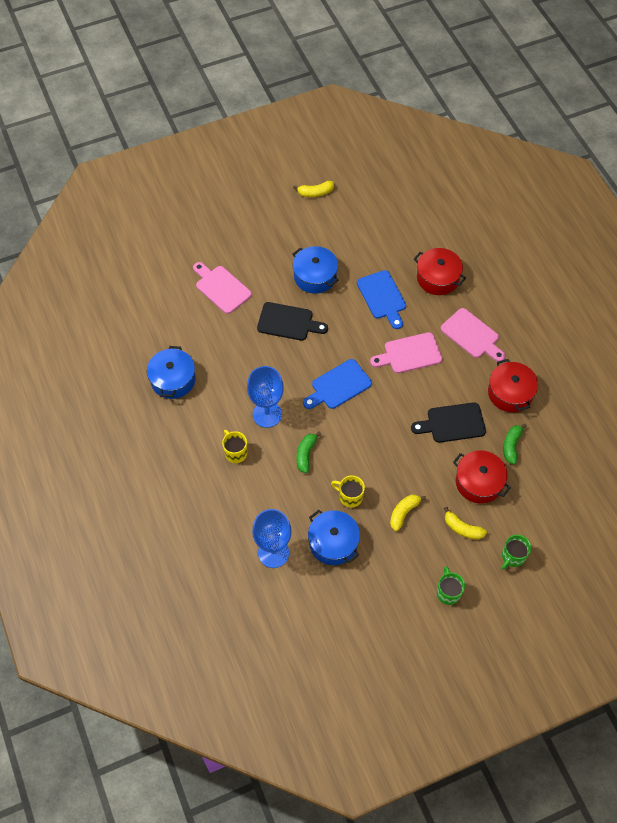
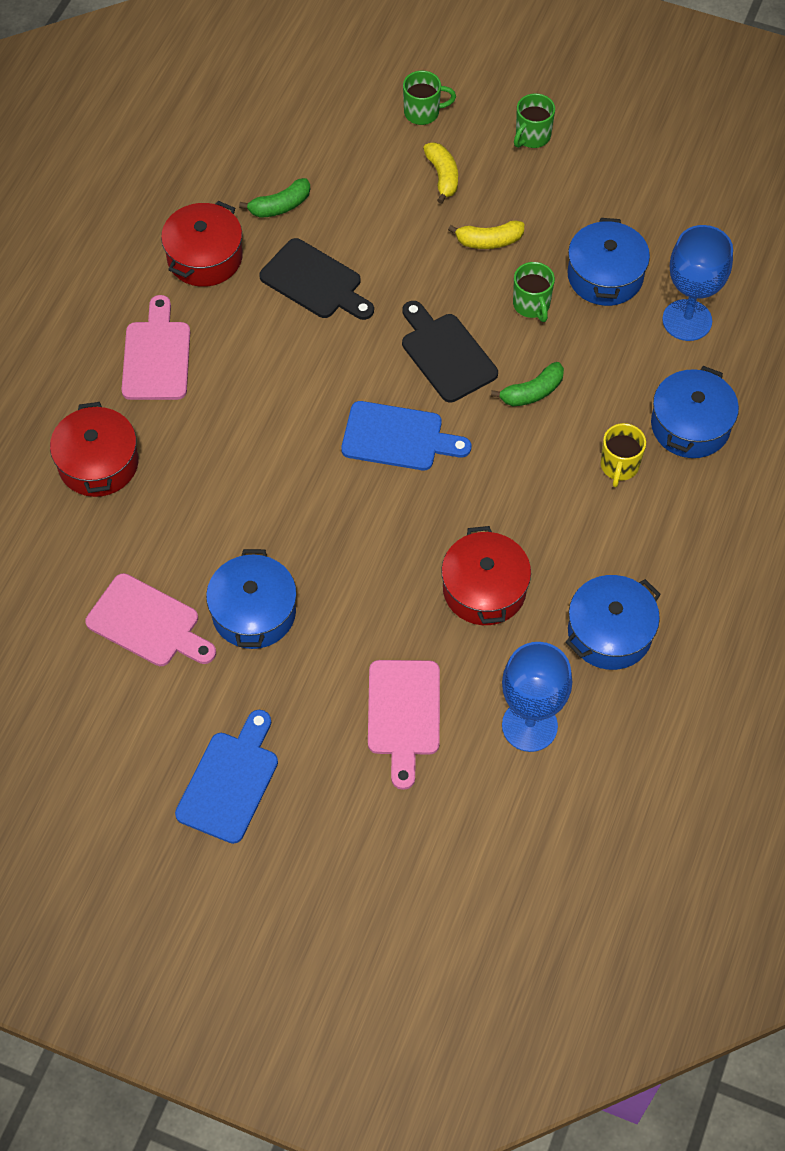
camera: 135 degrees left, 0 degrees up
(222, 499) = (690, 425): none -> blue pot
(267, 414) = (529, 479): blue goblet -> blue goblet (529, 725)
(288, 322) = (366, 577): black cutting board -> black cutting board (446, 354)
(315, 192) = (92, 749): yellow banana -> none
(350, 497) = (532, 305): yellow mug -> green mug
(382, 297) = (202, 501): blue cutting board -> blue cutting board (230, 781)
(409, 354) = (262, 400): pink cutting board -> pink cutting board (148, 623)
(479, 482) = (366, 202): red pot -> red pot (484, 589)

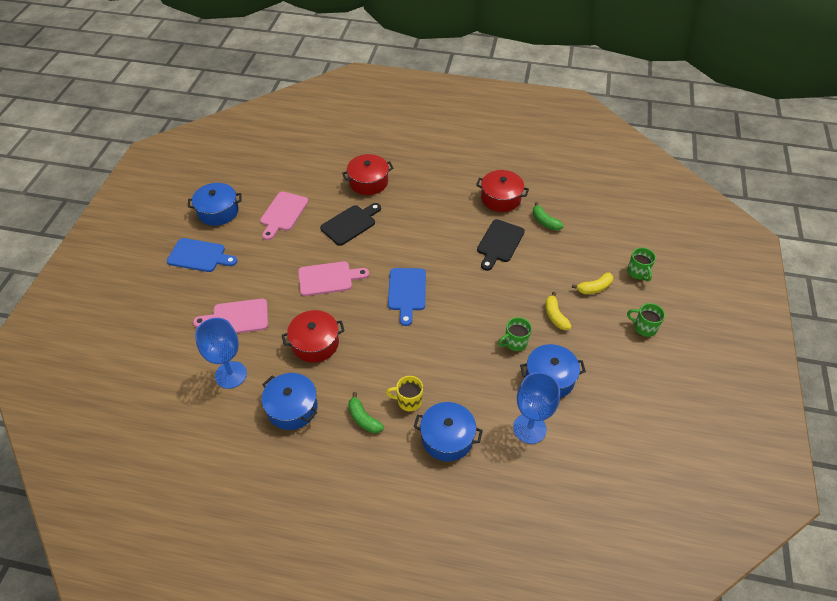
camera: 80 degrees right, 10 degrees down
(157, 356) = (435, 191): pink cutting board -> pink cutting board (328, 278)
(254, 612) = (292, 250): blue pot -> blue pot (218, 211)
(446, 354) = (468, 306): black cutting board -> black cutting board (350, 224)
(532, 392) = (452, 350): green banana -> green banana (363, 419)

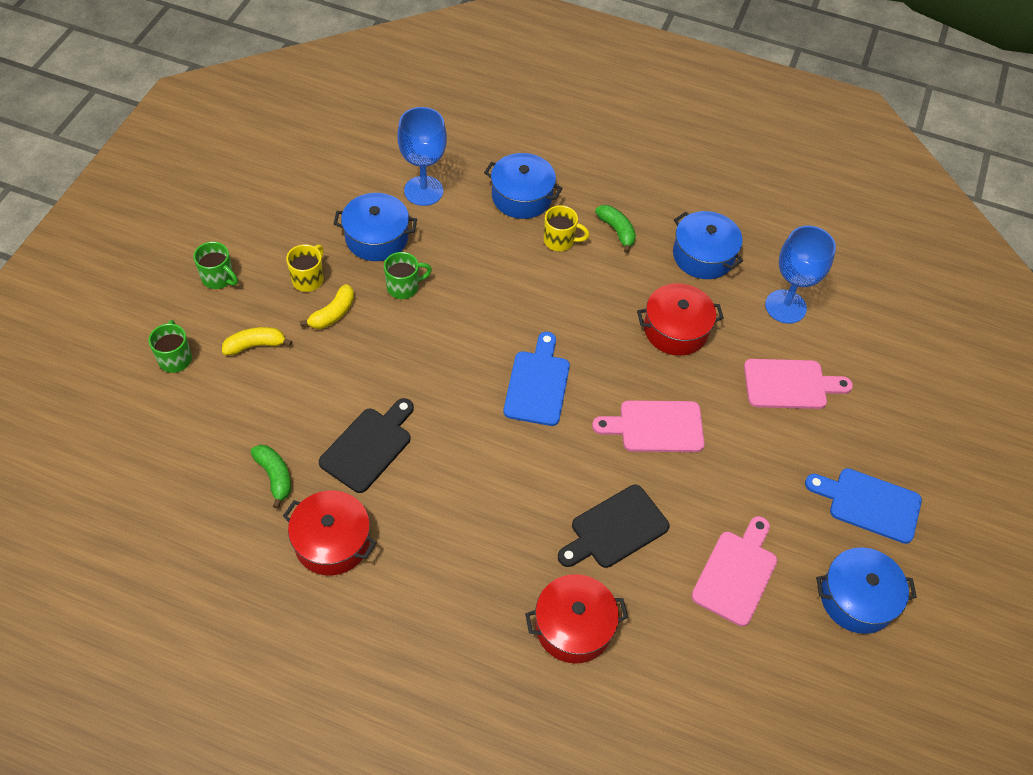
camera: 175 degrees left, 5 degrees up
(555, 316) = (333, 313): yellow banana -> yellow banana turned 45 degrees clockwise
(583, 337) = (308, 279): none -> yellow mug

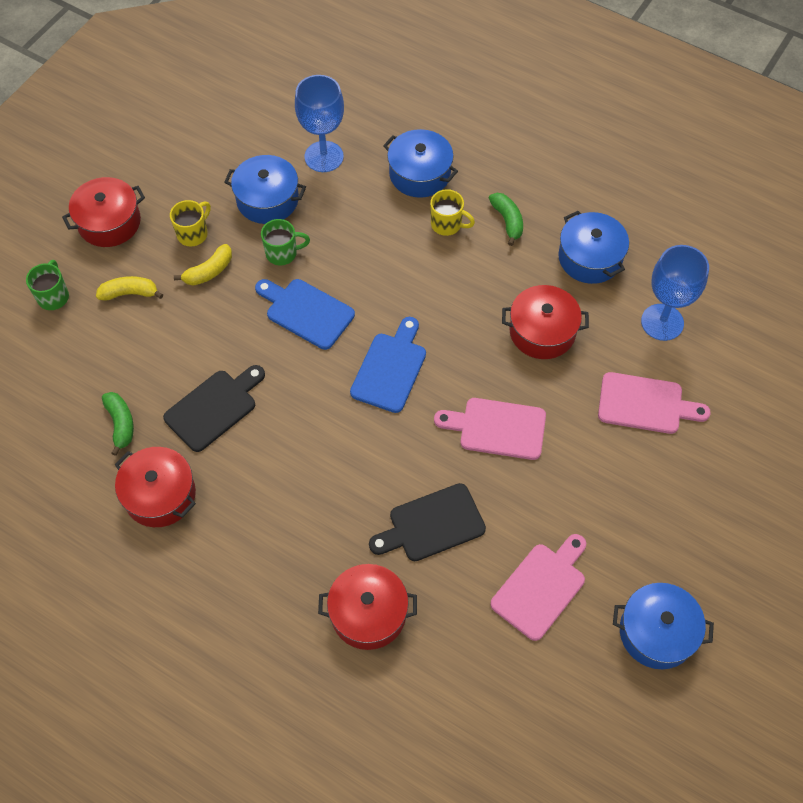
camera: 15 degrees right, 5 degrees up
(218, 278) = (109, 222): green mug -> red pot
(869, 504) = (695, 539): blue cutting board -> blue cutting board (306, 312)

